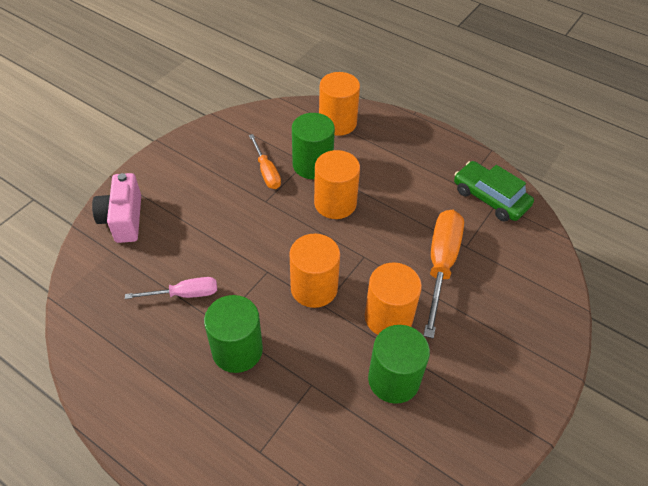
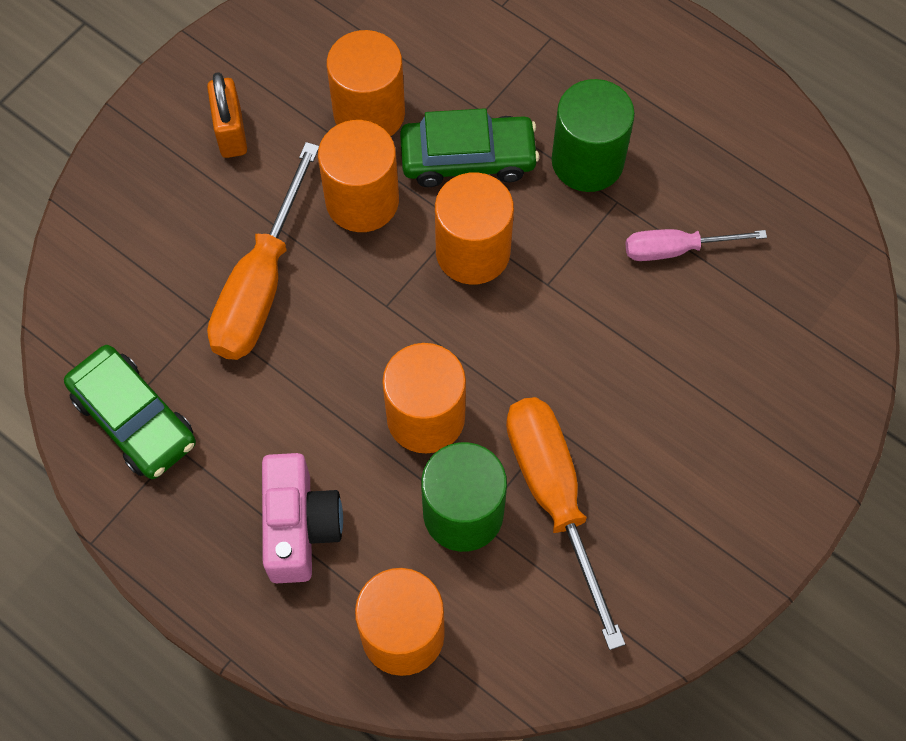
camera: 175 degrees left, 15 degrees up
(123, 219) = (805, 395): pink camera -> pink camera (299, 527)
(266, 171) = (554, 498): orange screwdriver -> orange screwdriver, size x1.73
(320, 348) = (468, 158): none -> green car
(393, 379) = (369, 113): green cylinder -> orange cylinder
(487, 360) = (231, 132): none -> orange padlock

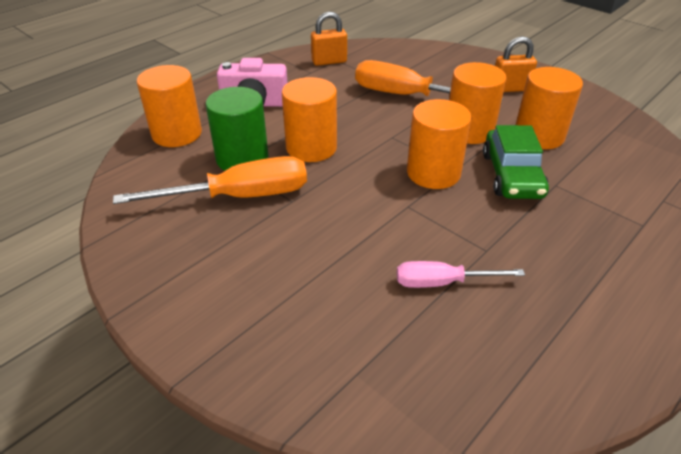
camera: 95 degrees right, 25 degrees down
(134, 419) = (329, 61): green car -> orange padlock
(587, 161) = (523, 236): green cylinder -> none
(676, 249) = (442, 282): pink screwdriver -> pink screwdriver turned 90 degrees counterclockwise

